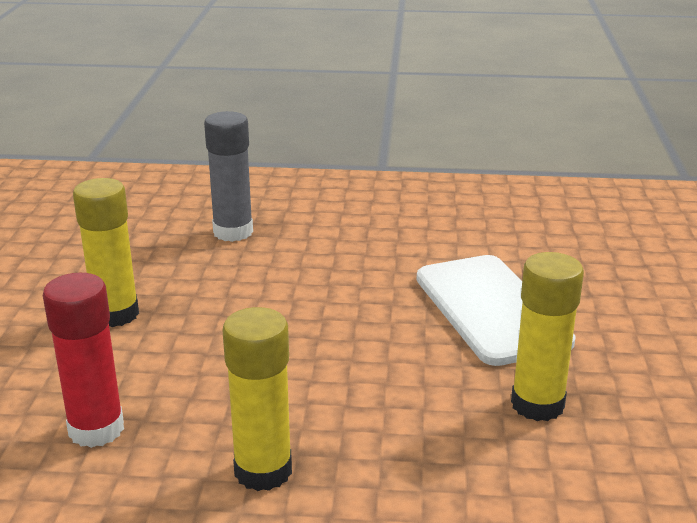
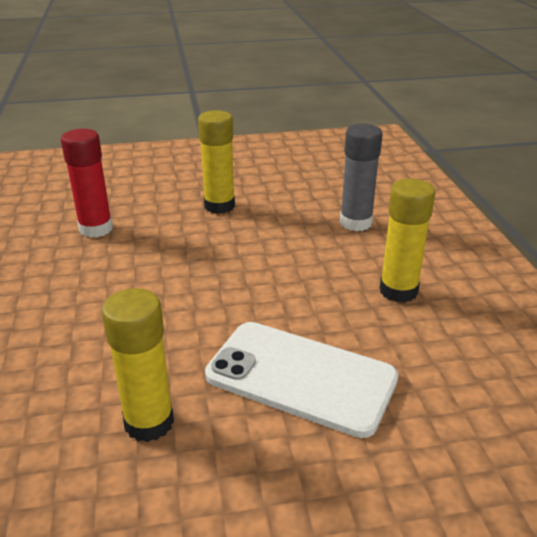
camera: 75 degrees right, 5 degrees up
(263, 471) = (56, 294): yellow glue stick -> yellow glue stick (398, 291)
(491, 309) = (301, 377): white phone -> white phone turned 60 degrees clockwise

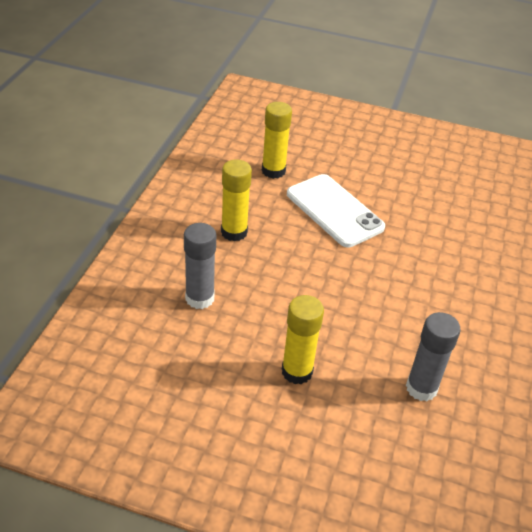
camera: 155 degrees left, 10 degrees up
(96, 229) = (421, 388): red glue stick -> grey glue stick
(149, 422) = (421, 220): yellow glue stick -> yellow glue stick (273, 171)

